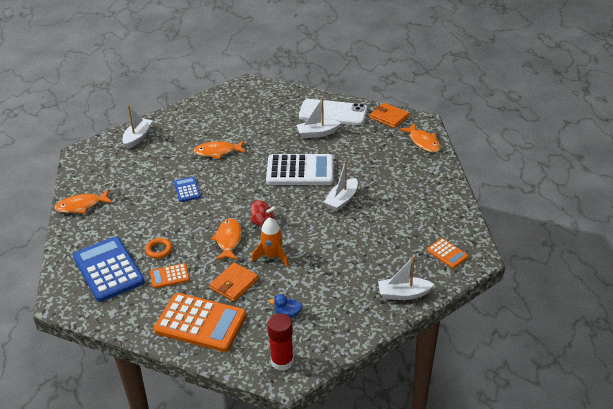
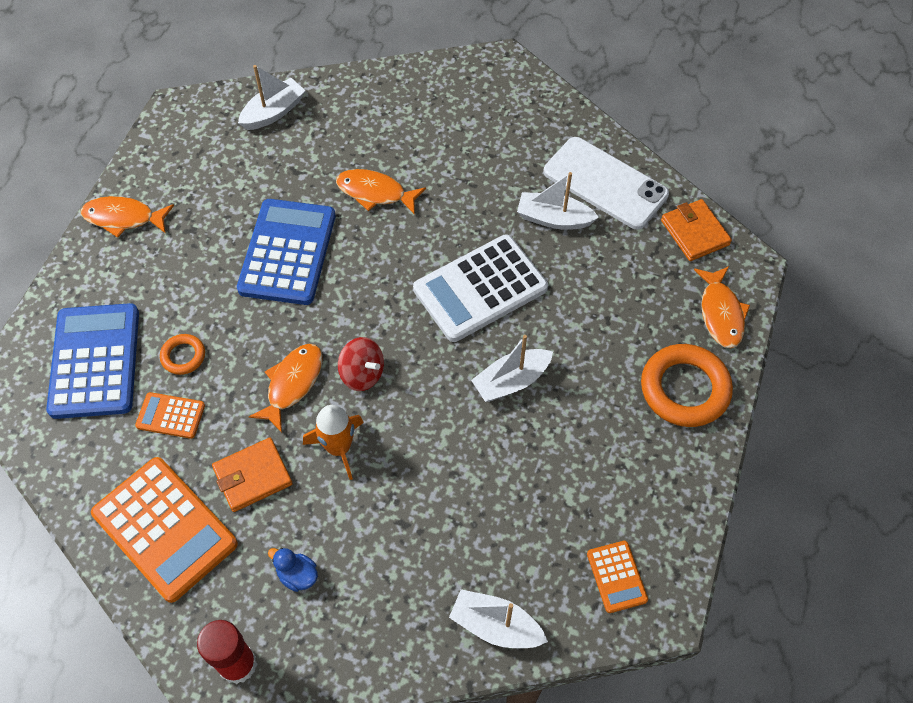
camera: 25 degrees right, 20 degrees up
(187, 190) = (287, 252): blue calculator -> blue calculator, size x2.06
(300, 171) = (480, 289): white calculator -> white calculator turned 120 degrees clockwise
(427, 174) = (684, 389): none -> orange ring

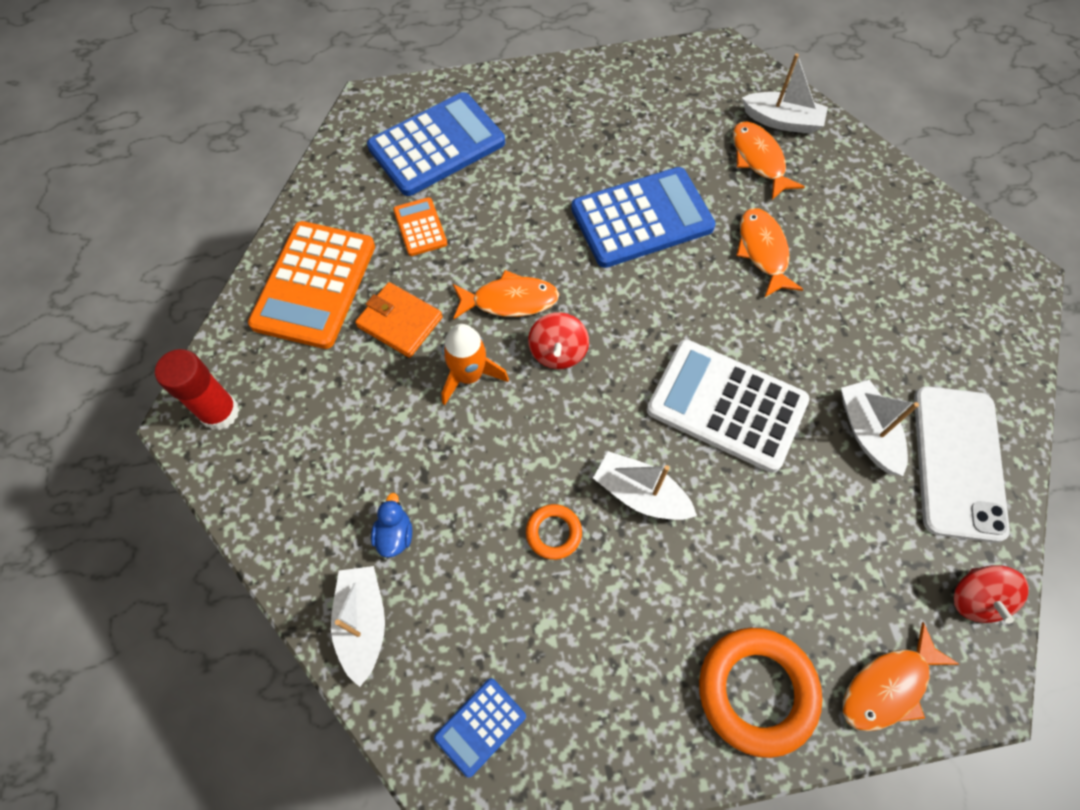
camera: 60 degrees right, 5 degrees up
(123, 218) = (584, 82): orange fish -> orange fish (759, 159)
(183, 356) = (482, 202): orange ring -> orange ring (553, 533)
(297, 575) = (325, 413): blue duck -> blue duck (395, 535)
(616, 577) = (480, 726): orange calculator -> blue calculator
(694, 232) = (975, 598): orange wallet -> red spinning top

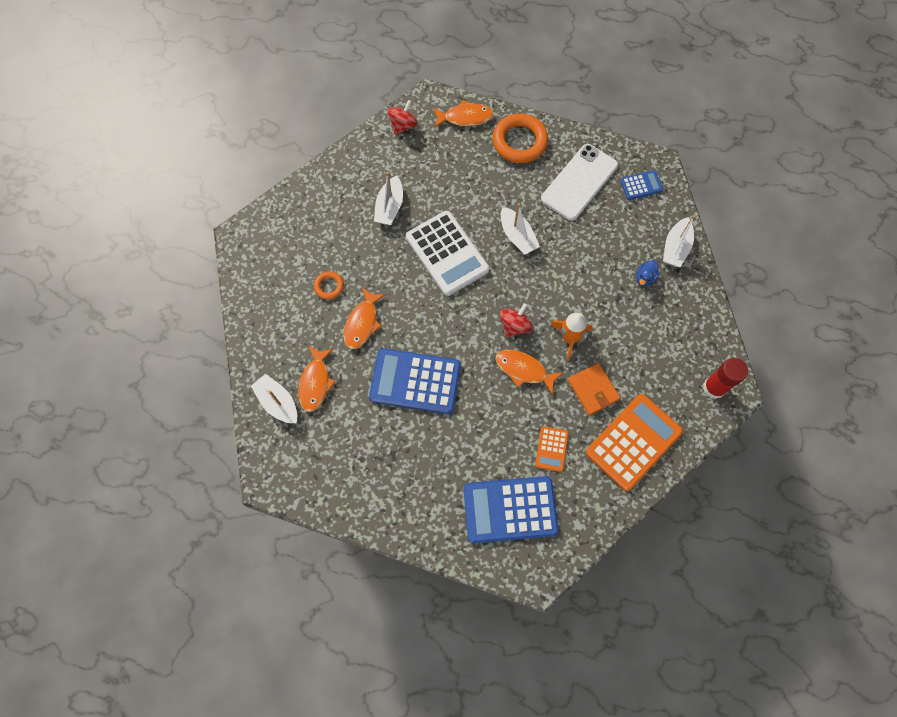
camera: 150 degrees left, 5 degrees up
(553, 533) = (568, 241): orange ring -> orange ring (329, 286)
(957, 462) = (360, 174): white phone -> white phone (579, 182)

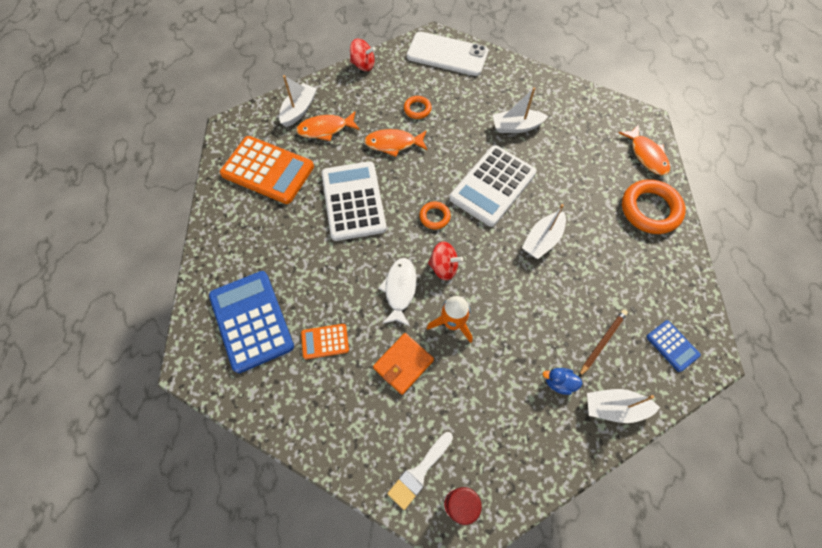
camera: 70 degrees right, 5 degrees down
(403, 125) = (605, 110): red spinning top -> red spinning top (363, 65)
(415, 381) = (353, 201): blue calculator -> white calculator
(460, 315) = (434, 217): none -> orange ring
(523, 370) = (400, 290): orange fish -> white fish
(579, 182) = (637, 280): white phone -> white phone (447, 54)
(622, 232) = (602, 342): none -> brown pencil
(633, 442) = (359, 425): orange calculator -> orange calculator (268, 170)
(684, 407) = (419, 472): none -> white brush

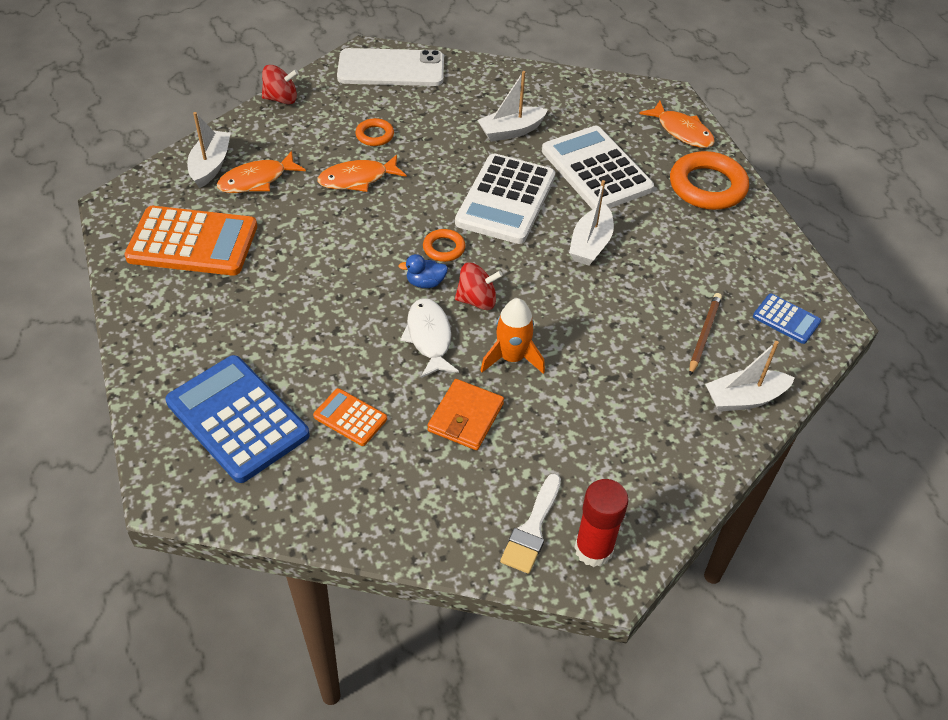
camera: 20 degrees left, 15 degrees down
(325, 341) = (350, 417): orange calculator -> orange calculator turned 60 degrees clockwise
(353, 201) = (328, 253): white calculator -> white calculator (596, 170)
(559, 383) = (668, 389): blue duck -> blue duck (425, 283)

